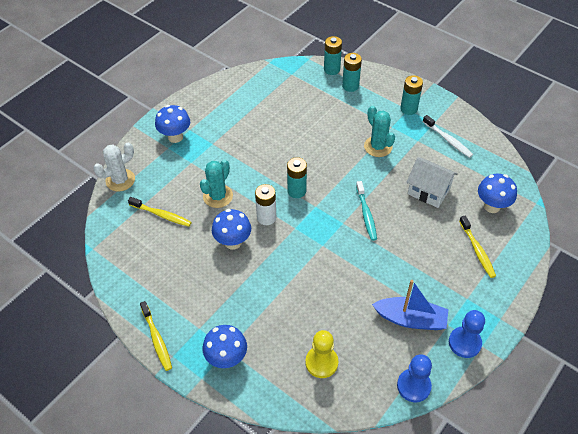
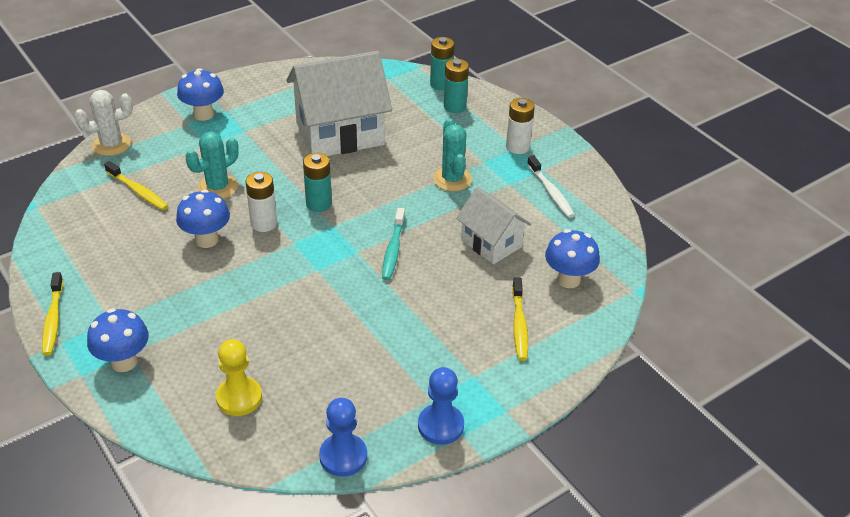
camera: 15 degrees right, 10 degrees down
(282, 129) = (340, 134): none -> white house
(408, 109) = (517, 147): turquoise battery -> white battery
(410, 319) = (383, 380): blue boat -> none

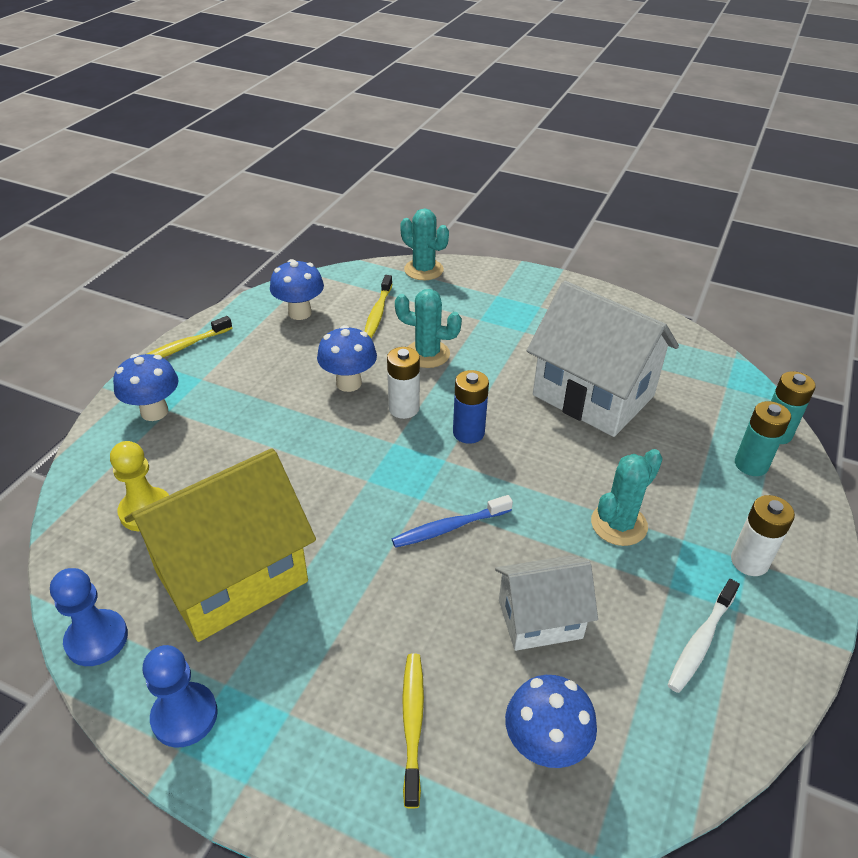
camera: 60 degrees right, 0 degrees up
(111, 144) = (423, 270): white cactus -> turquoise cactus
(203, 114) = (519, 297): blue mushroom -> blue mushroom (300, 313)
(319, 204) = (468, 433): turquoise battery -> blue battery
(345, 368) = (232, 576): none -> yellow house
(393, 249) = (449, 527): turquoise toothbrush -> blue toothbrush
(491, 243) = (540, 619): white house -> white house turned 60 degrees clockwise
(519, 325) = (413, 723): yellow toothbrush -> yellow toothbrush turned 120 degrees clockwise

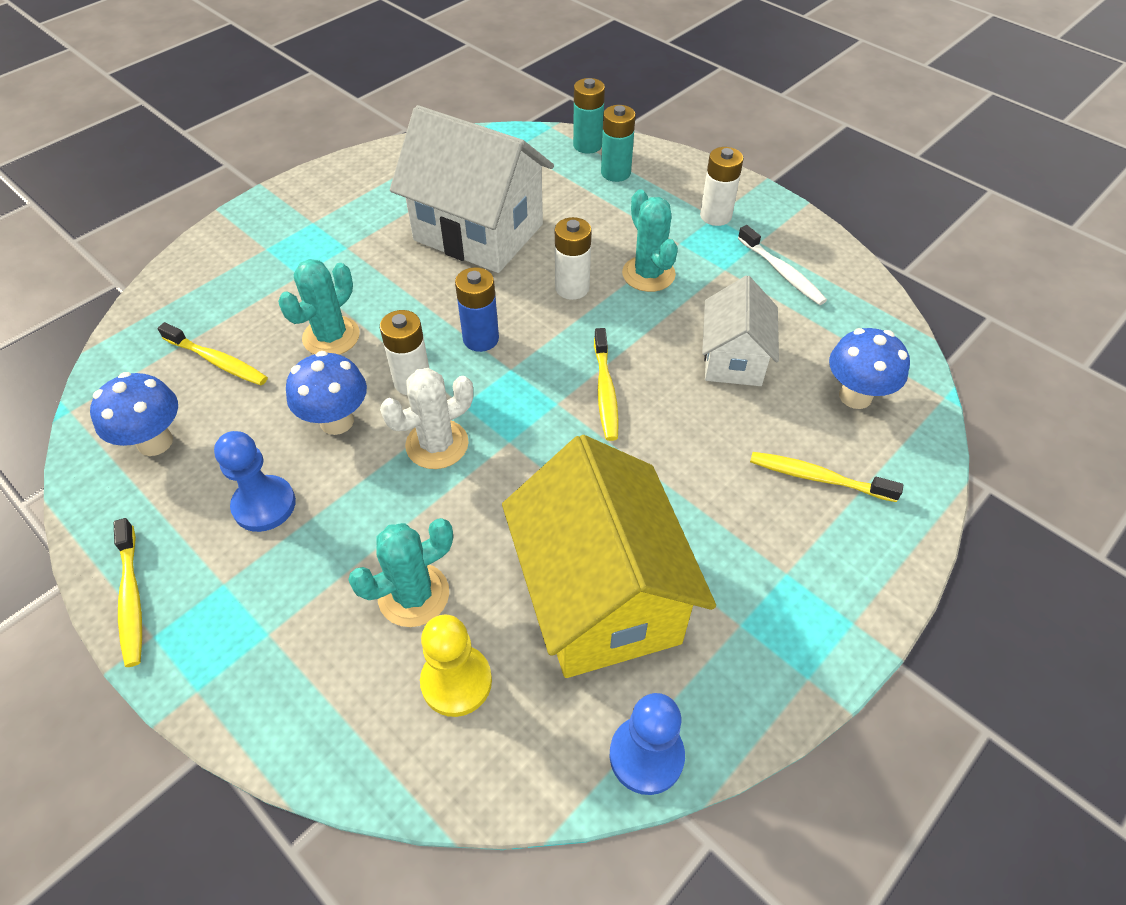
camera: 70 degrees left, 10 degrees up
(154, 412) = (260, 653): blue mushroom -> none
(184, 716) = (771, 668): blue pawn -> blue pawn (264, 505)
(348, 440) = (437, 444): none -> white cactus
(423, 270) = (162, 295): turquoise cactus -> turquoise cactus (413, 595)
(449, 527) = (605, 391): blue toothbrush -> yellow toothbrush
(563, 473) = (572, 288): none -> white battery
(593, 395) = (478, 232): white house -> white house turned 60 degrees clockwise

